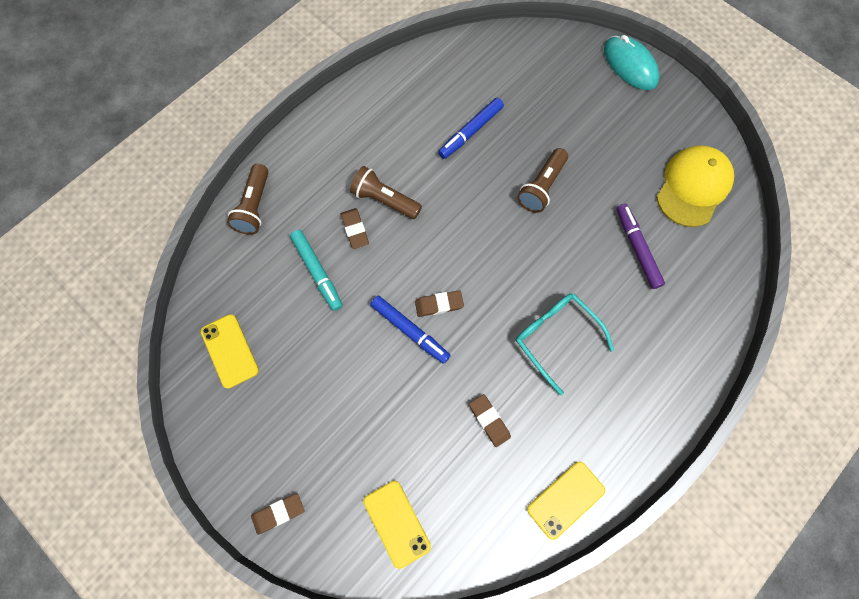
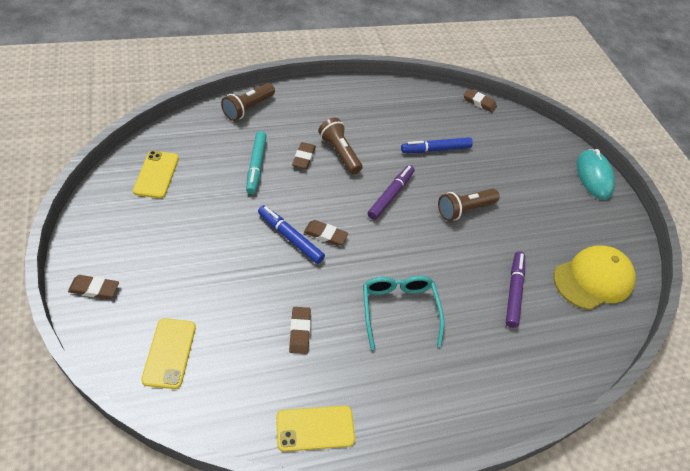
camera: 25 degrees right, 20 degrees down
(410, 331) = (290, 238): blue marker -> blue marker turned 150 degrees clockwise
(466, 217) = (390, 195): none -> purple marker
(473, 41) = (479, 102): none -> brown eraser

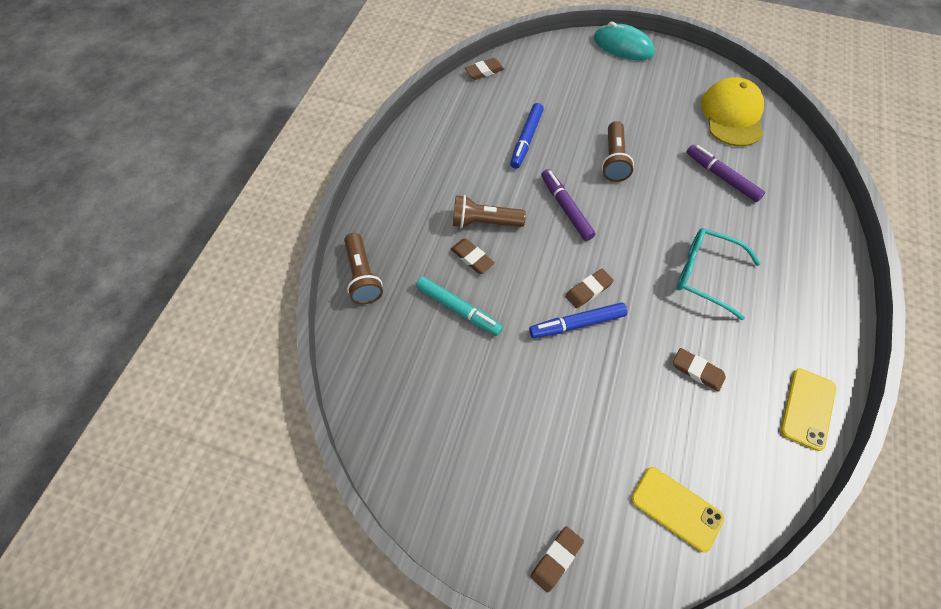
camera: 50 degrees left, 10 degrees up
(156, 174) = (413, 420): yellow phone -> none

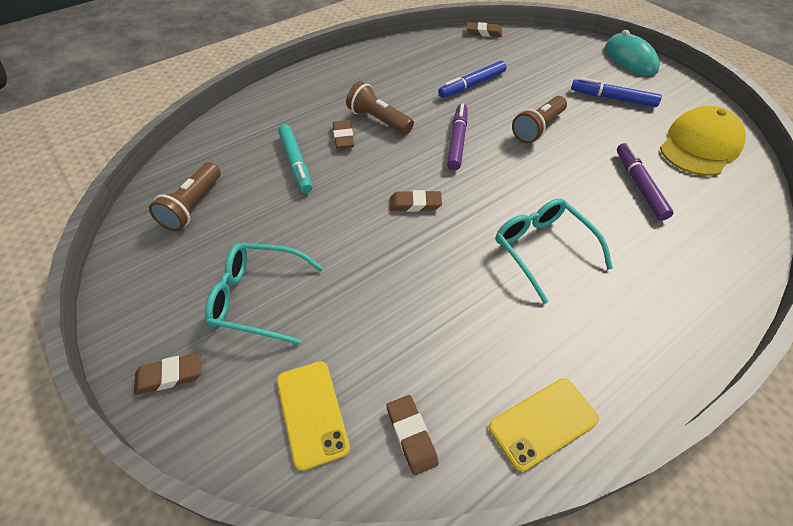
camera: 35 degrees right, 10 degrees down
(362, 276) = (253, 111): brown flashlight -> brown flashlight (193, 206)
(554, 451) = (258, 297): none -> turquoise glasses
(577, 324) = (378, 221): blue marker -> blue marker (613, 98)
(697, 371) = (453, 318): brown eraser -> brown eraser (411, 435)

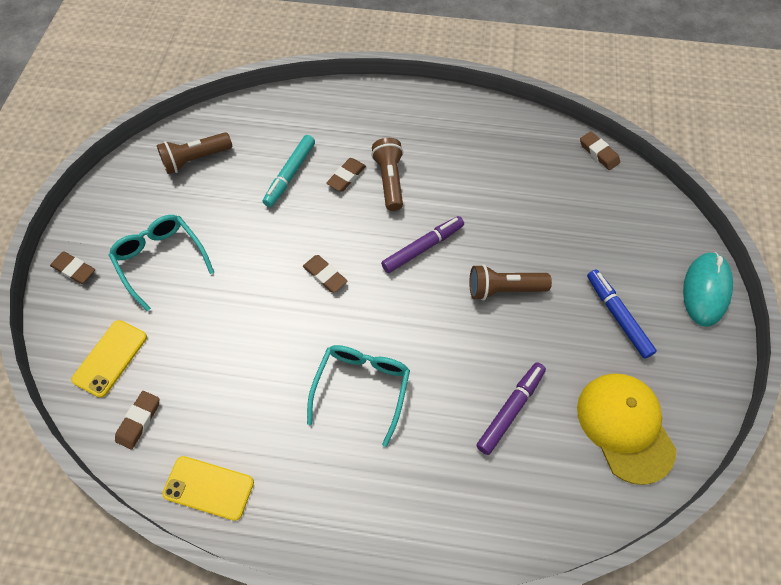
camera: 45 degrees right, 10 degrees up
(472, 85) = (508, 203): blue marker -> none
(699, 146) = (625, 427): yellow cap -> yellow cap turned 105 degrees counterclockwise

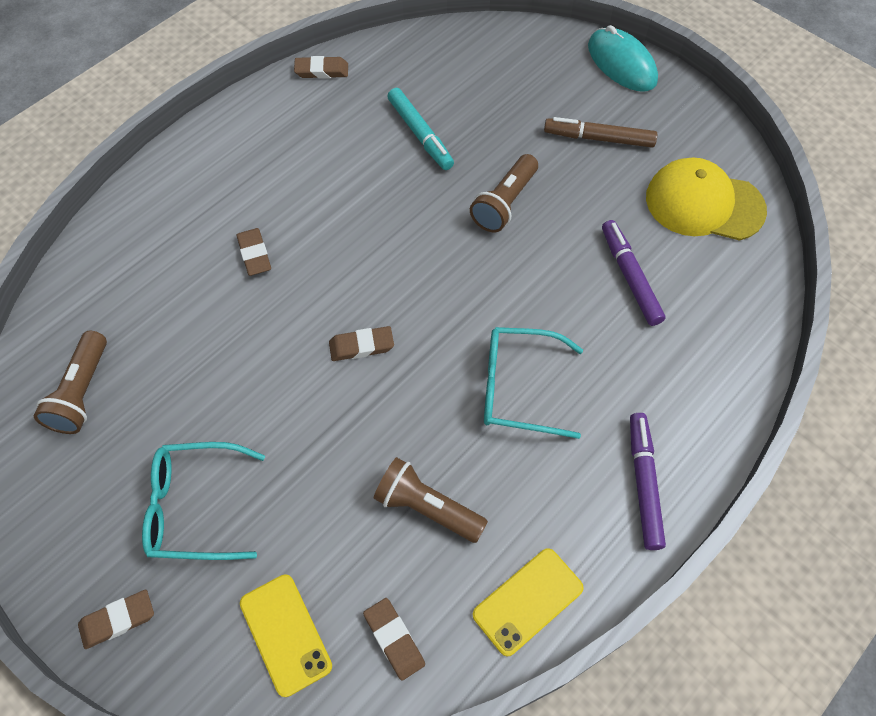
camera: 55 degrees left, 0 degrees up
(290, 174) = (200, 305): turquoise marker -> turquoise marker (420, 134)
(362, 388) = (519, 388): turquoise glasses -> turquoise glasses turned 45 degrees counterclockwise
(389, 180) = (296, 219): brown flashlight -> brown flashlight (427, 507)
(423, 247) = (403, 239): purple marker -> purple marker (643, 483)
(598, 153) = (421, 37): brown eraser -> brown eraser (321, 71)
(617, 316) = (598, 138): blue marker -> brown marker

